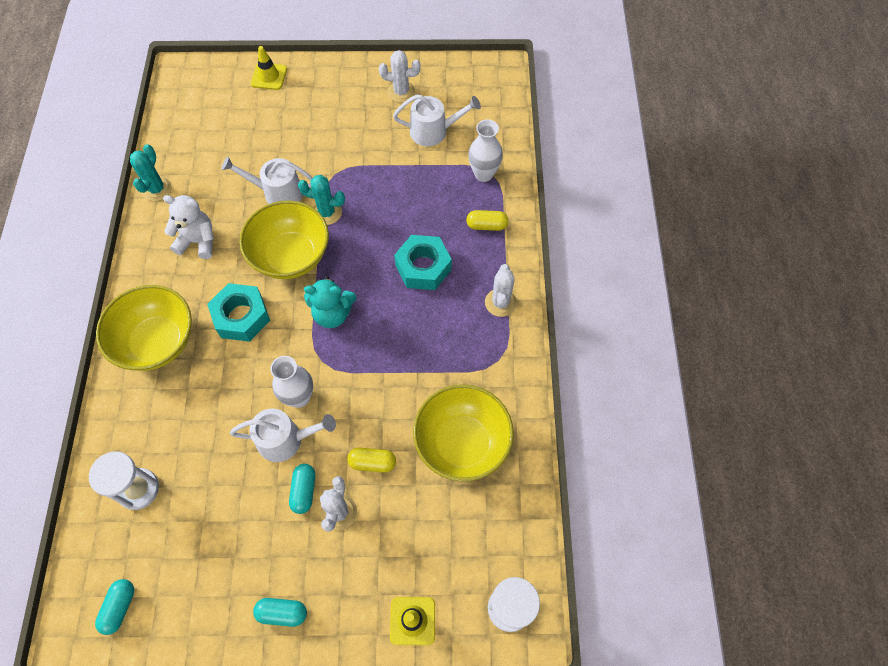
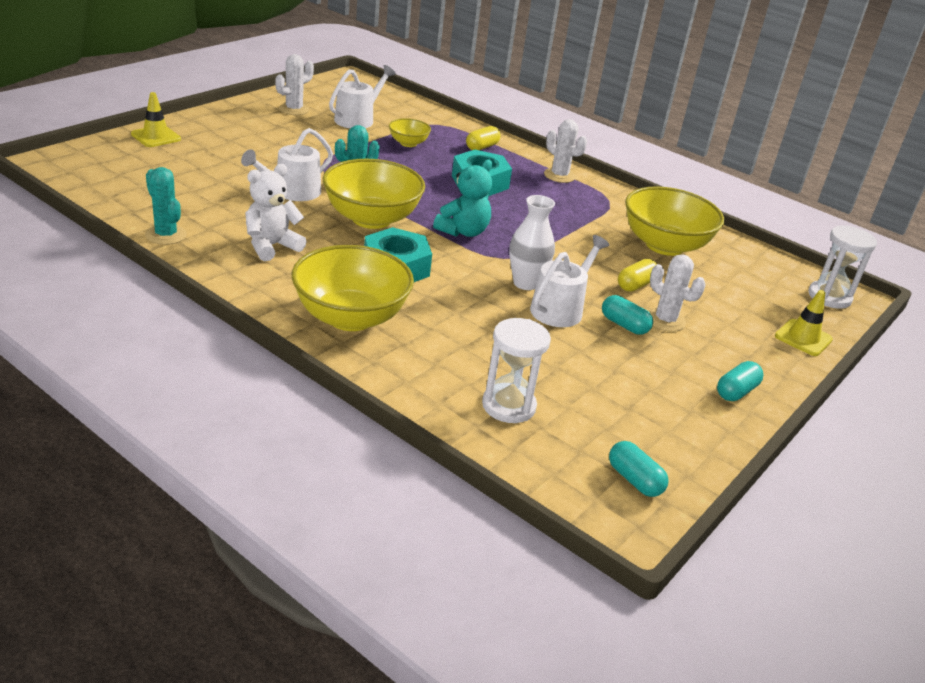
camera: 55 degrees left, 30 degrees down
(432, 185) = (408, 143): none -> yellow bowl
(483, 174) = (433, 126): white vase -> none

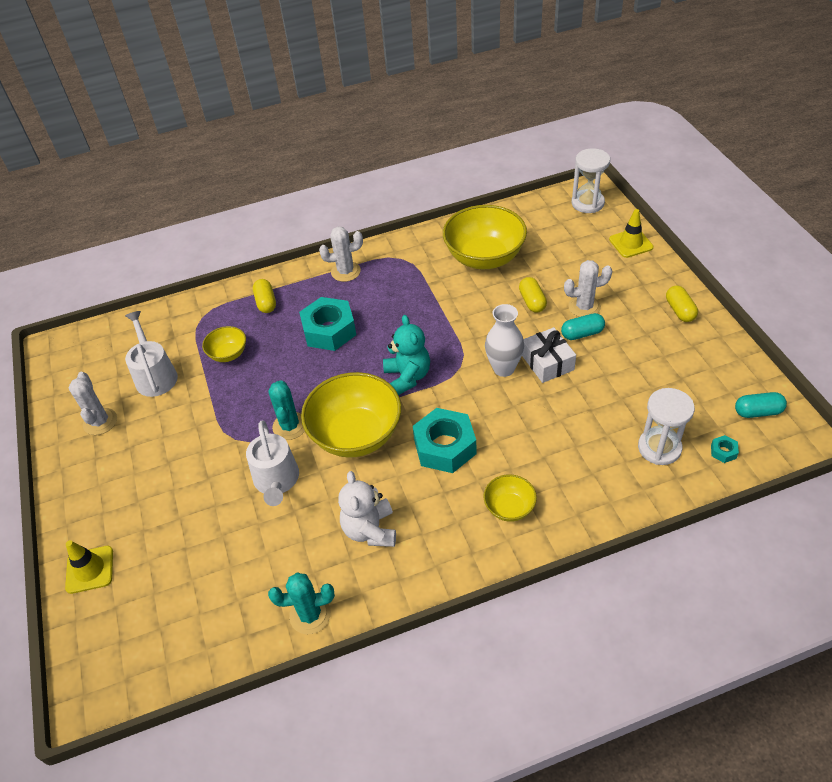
camera: 50 degrees left, 15 degrees up
(350, 317) = (509, 508): yellow bowl -> yellow bowl, size x0.49
(545, 458) = (723, 451): none -> turquoise nut
(560, 309) = (547, 362): white watering can -> white gift
(736, 392) = (680, 311): turquoise capsule -> yellow capsule

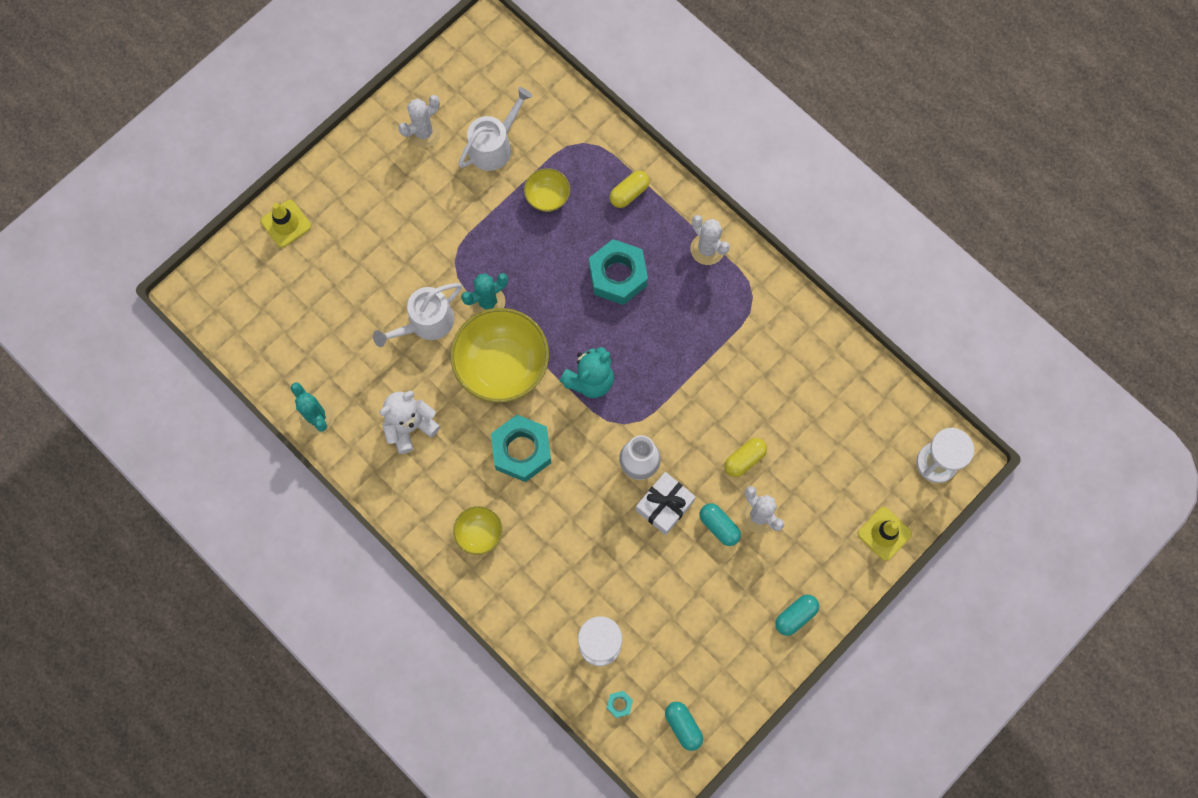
camera: 60 degrees right, 25 degrees up
(484, 258) = (791, 384): yellow bowl -> none
(680, 311) = (795, 616): yellow capsule -> turquoise capsule

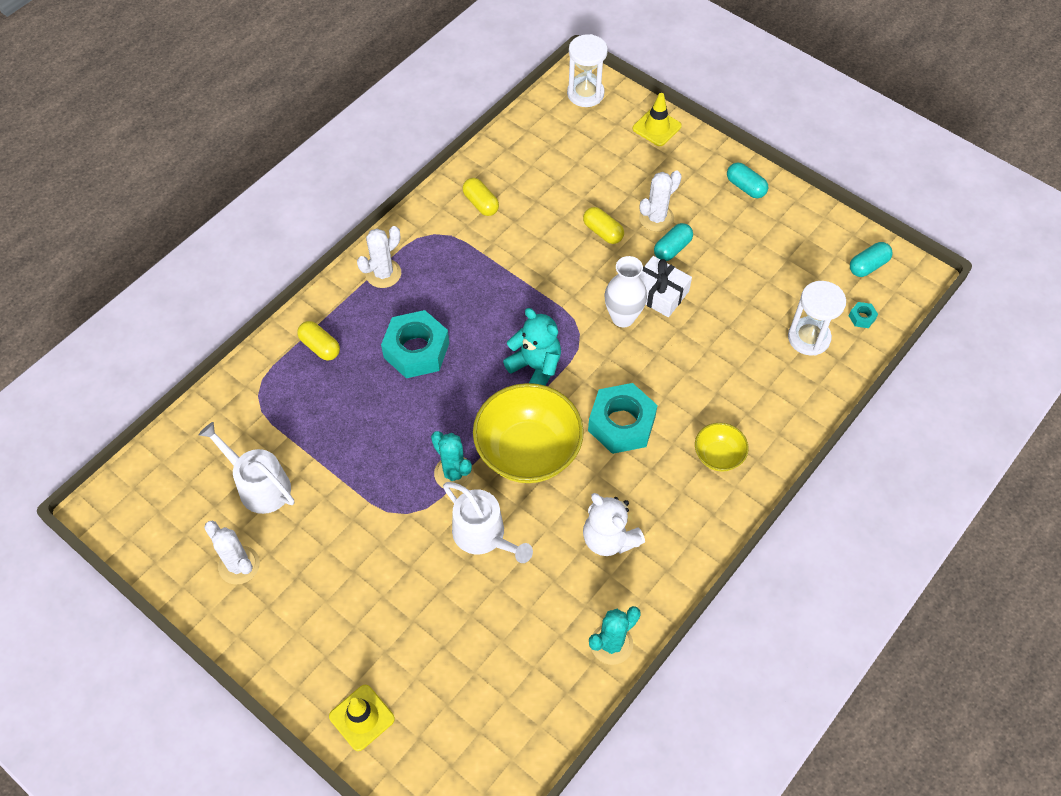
camera: 95 degrees left, 15 degrees down
(547, 197) = (324, 424): yellow bowl -> none
(788, 343) = (481, 203): none -> yellow capsule

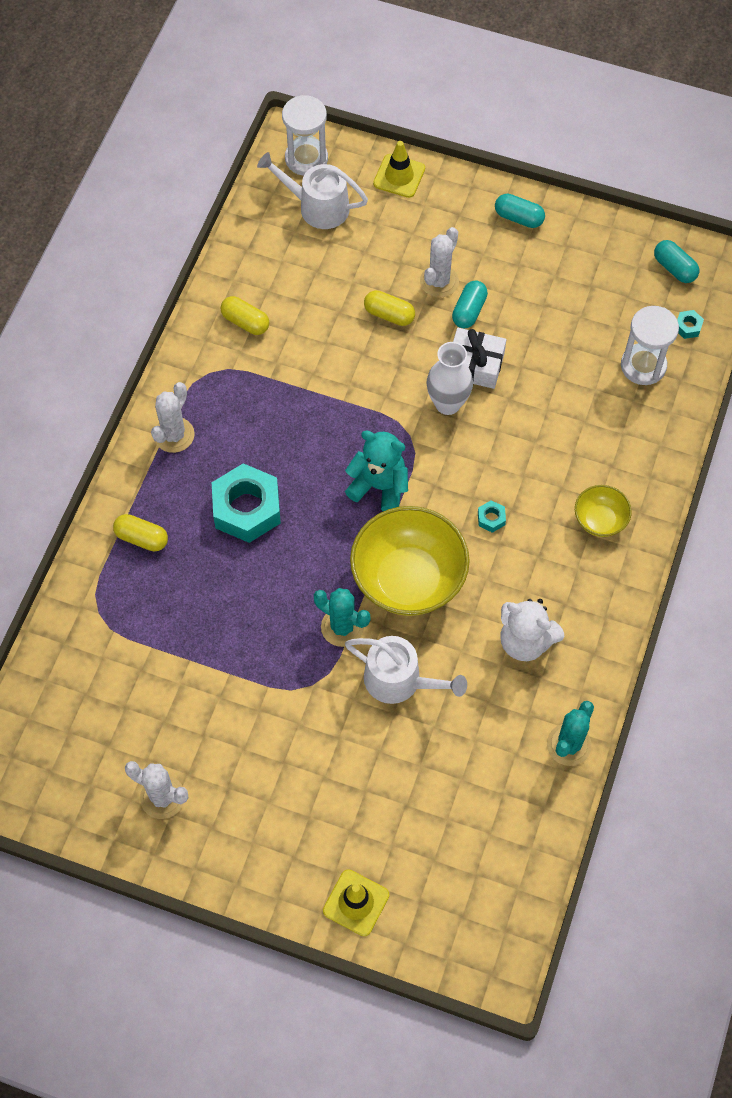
camera: 20 degrees left, 5 degrees up
(259, 485) = (145, 708): white watering can -> white watering can (318, 207)
(621, 424) = (491, 518): turquoise nut -> turquoise nut, size x0.41
(868, 266) = (674, 268): turquoise capsule -> turquoise capsule turned 75 degrees counterclockwise

